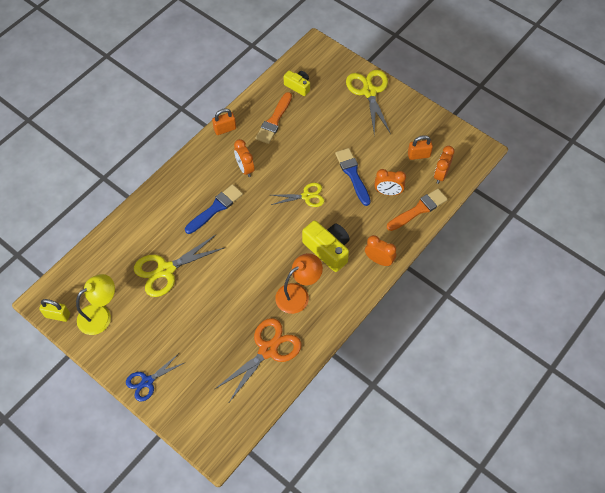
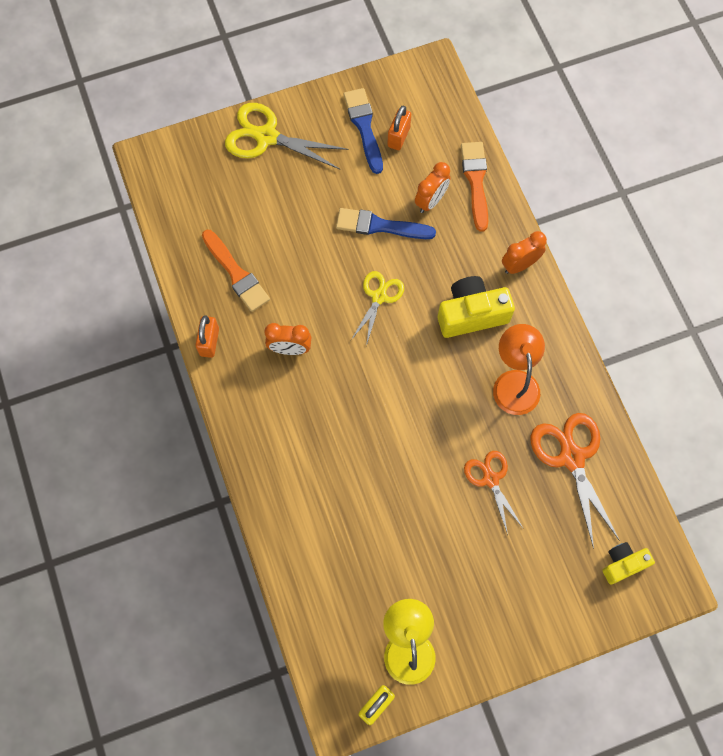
camera: 60 degrees left, 10 degrees up
(147, 381) = (538, 628): blue scissors -> none
(166, 270) = (387, 527): yellow scissors -> none
(215, 208) = (329, 417): blue brush -> blue brush (364, 127)
(227, 311) = (490, 479): none -> orange scissors
(298, 86) = (200, 215): yellow camera -> yellow camera (623, 564)
(441, 175) = (442, 129): orange clock -> none

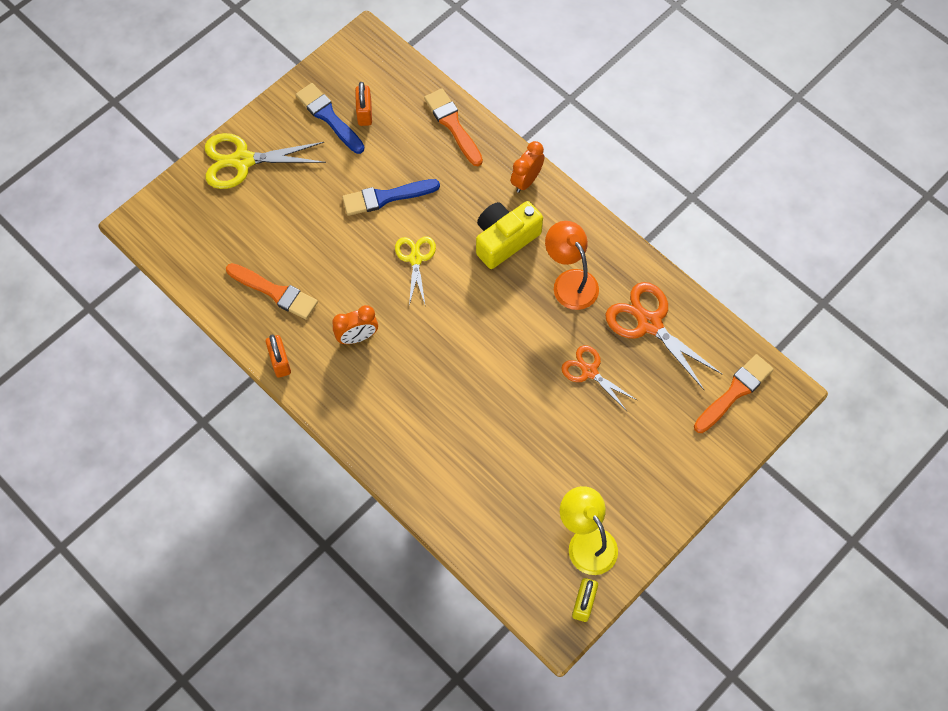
camera: 25 degrees left, 5 degrees down
(431, 201) = (421, 157): orange clock -> none
(623, 564) = (734, 392): yellow camera -> orange brush

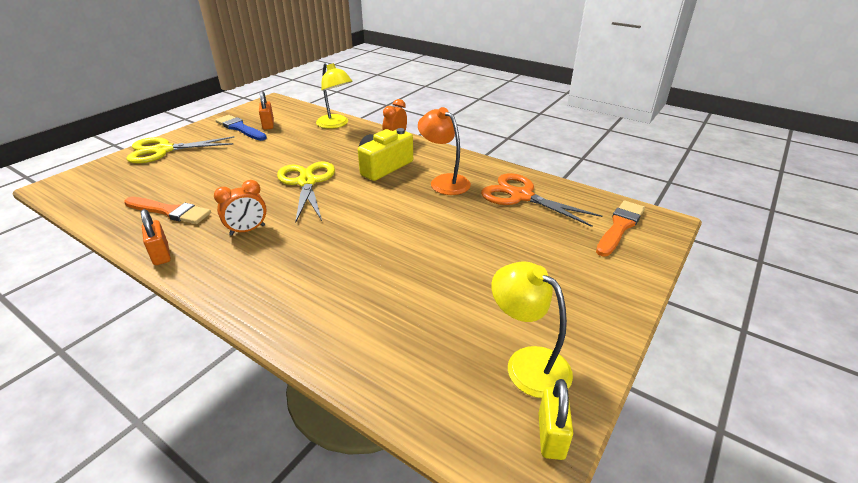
camera: 10 degrees left, 30 degrees down
(386, 197) = (282, 156): blue brush -> none
(415, 259) = (307, 182): yellow scissors -> yellow scissors, size x1.61
(453, 125) = (336, 124): orange brush -> yellow lamp
(589, 371) = (479, 228): orange scissors -> none

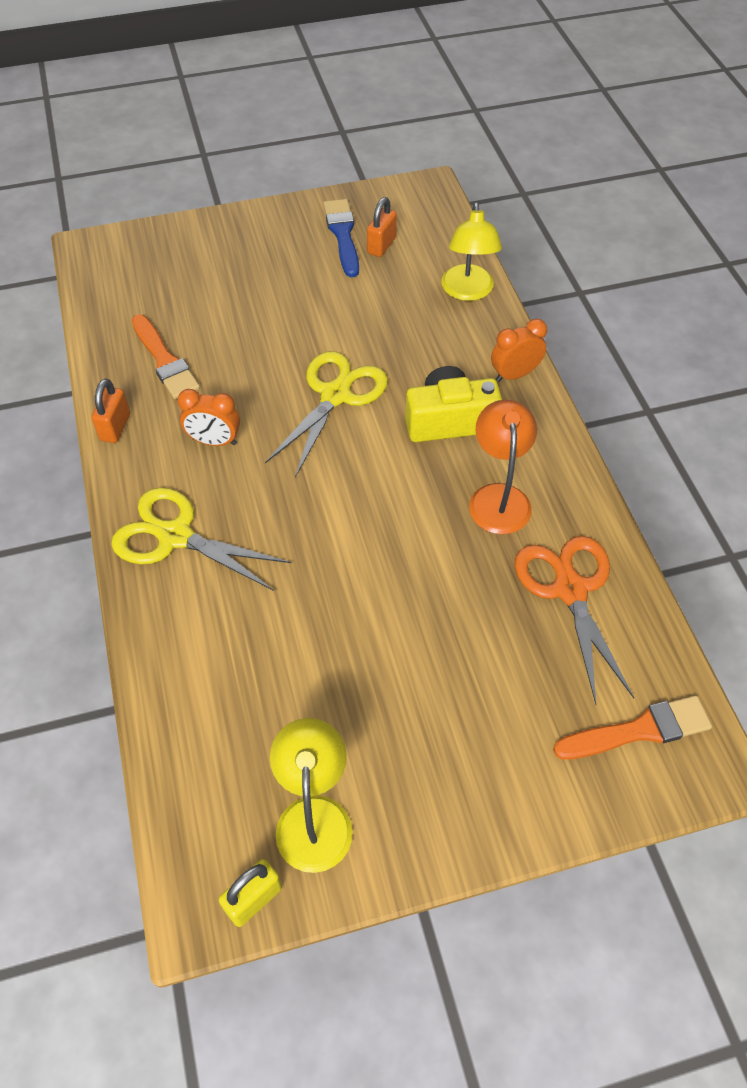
camera: 40 degrees right, 20 degrees up
(163, 150) = (229, 237): yellow scissors -> yellow scissors (175, 536)

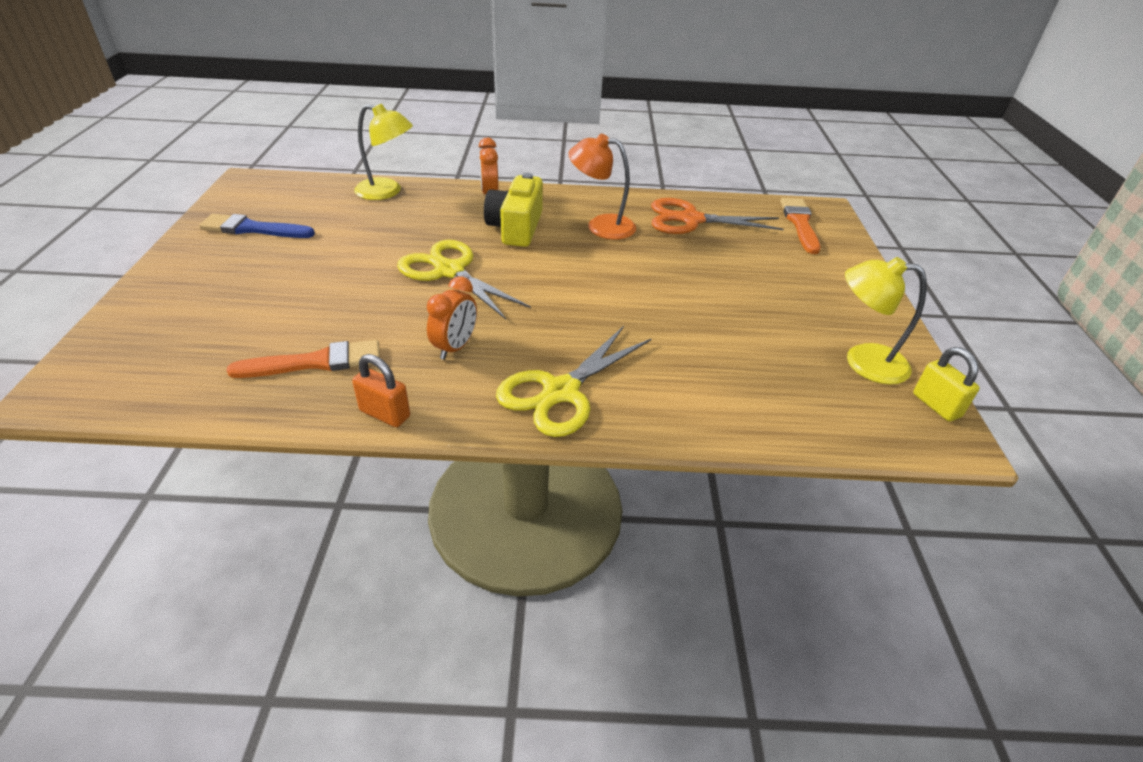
camera: 75 degrees left, 15 degrees down
(381, 245) = (290, 214): orange padlock -> none

